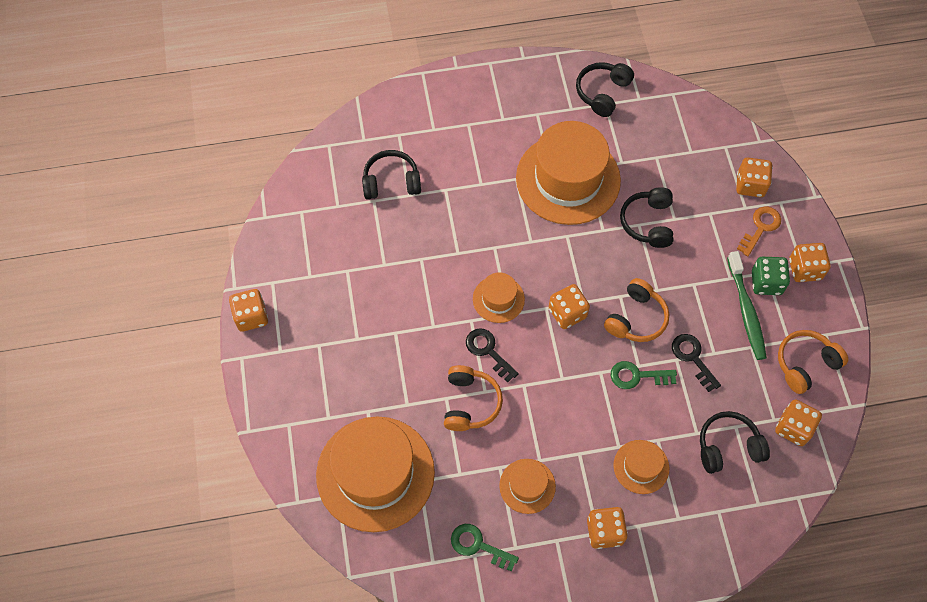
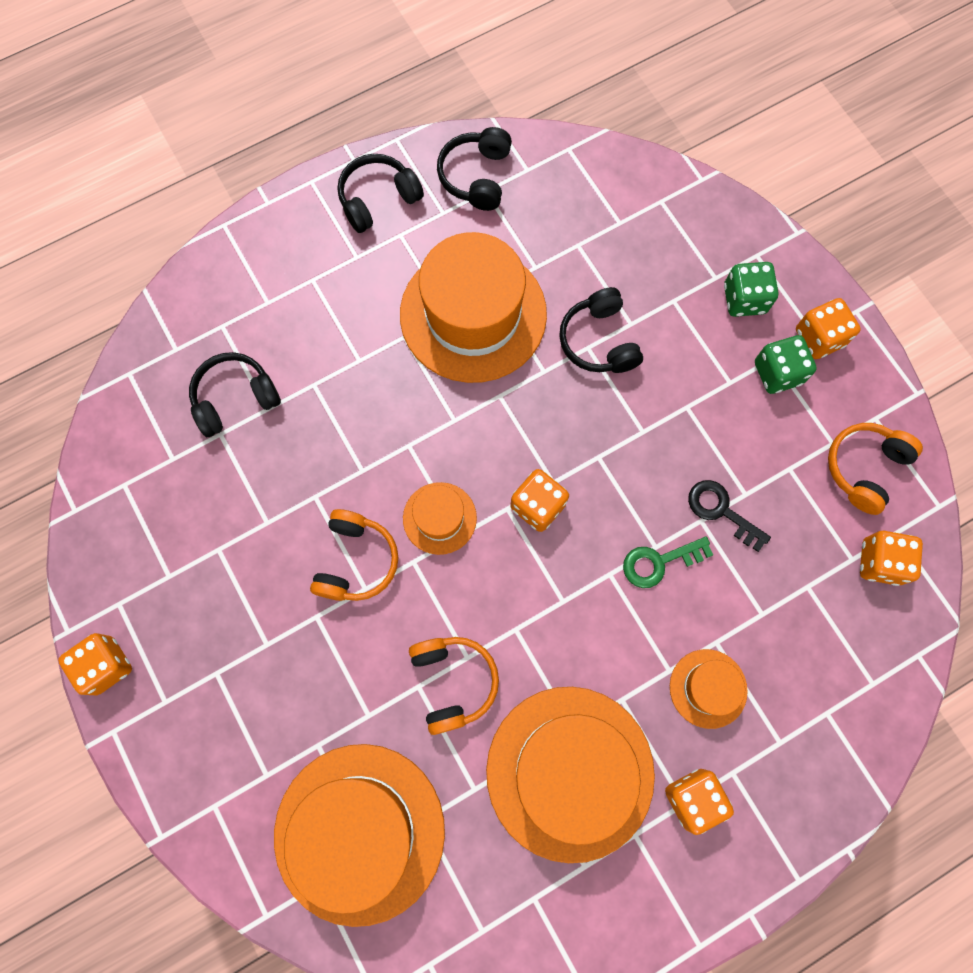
camera: 20 degrees left, 10 degrees up
(478, 546) = (535, 883): green key -> none
(488, 351) = (452, 598): black key -> none
(527, 486) = (570, 772): orange hat -> orange hat, size x2.11
(636, 318) = (629, 481): orange headphones -> orange headphones (356, 561)
(728, 447) = (808, 619): black headphones -> black headphones (378, 199)
(746, 311) = (766, 421): green toothbrush -> none
(750, 185) = (711, 244): orange dice -> none
(760, 228) = (744, 299): orange key -> green dice

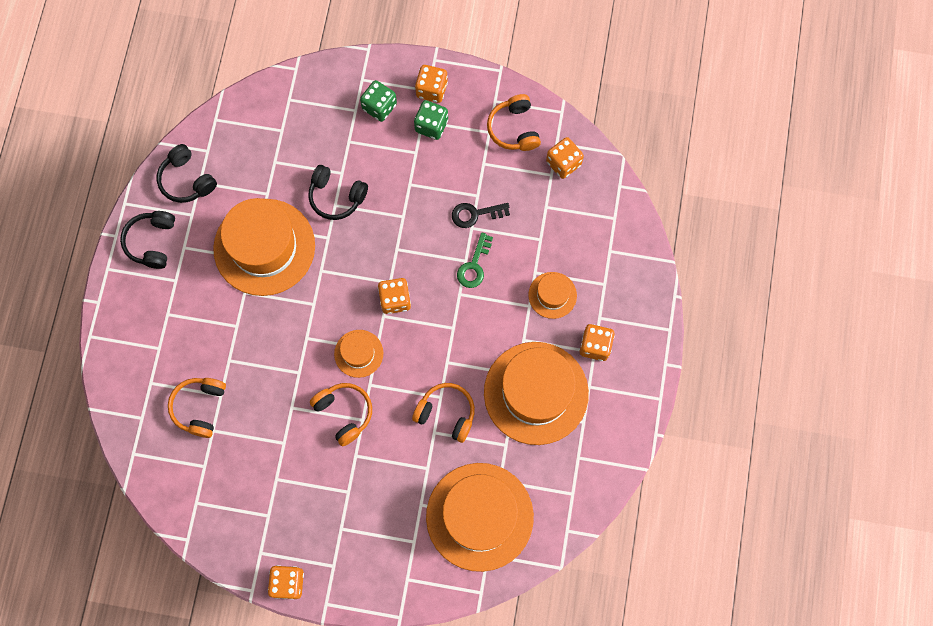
camera: 50 degrees left, 0 degrees up
(235, 399) = (200, 407): black headphones -> orange headphones

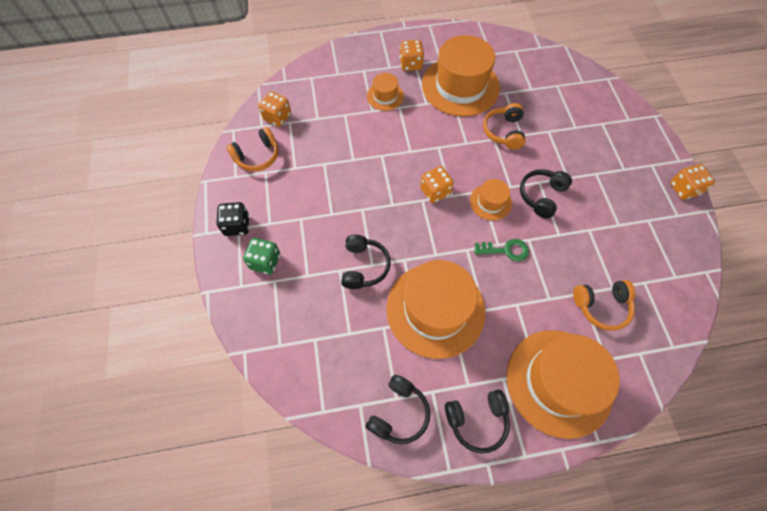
camera: 110 degrees left, 10 degrees down
(344, 413) = (541, 196): orange headphones -> black headphones
(431, 90) = (237, 225): orange dice -> black dice
(431, 125) = (272, 215): green dice -> none
(474, 265) = (383, 148): green key -> green key (505, 250)
(475, 214) = (340, 160): black key -> none
(479, 516) = (561, 92): orange hat -> orange hat (559, 382)

